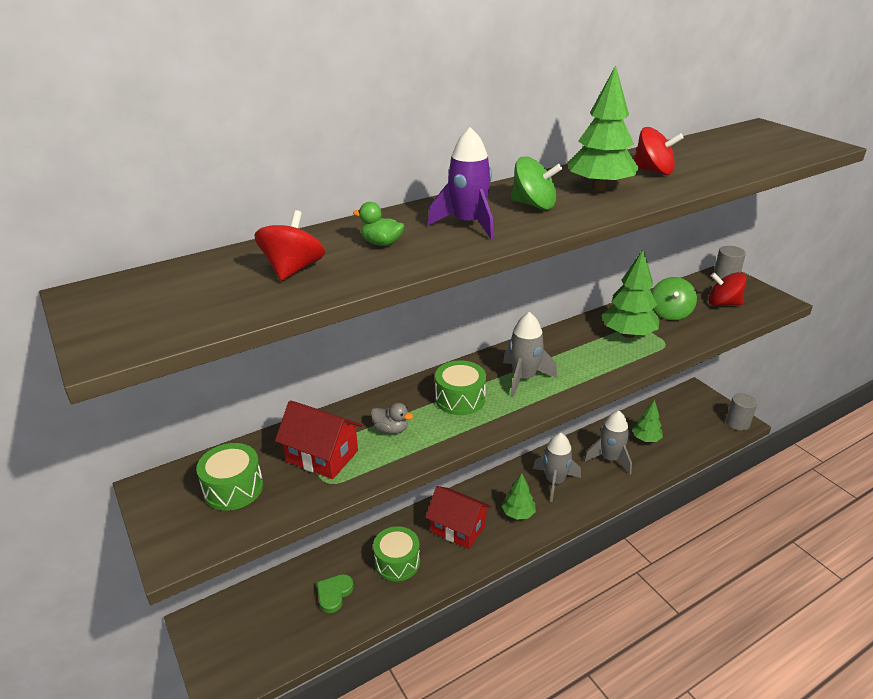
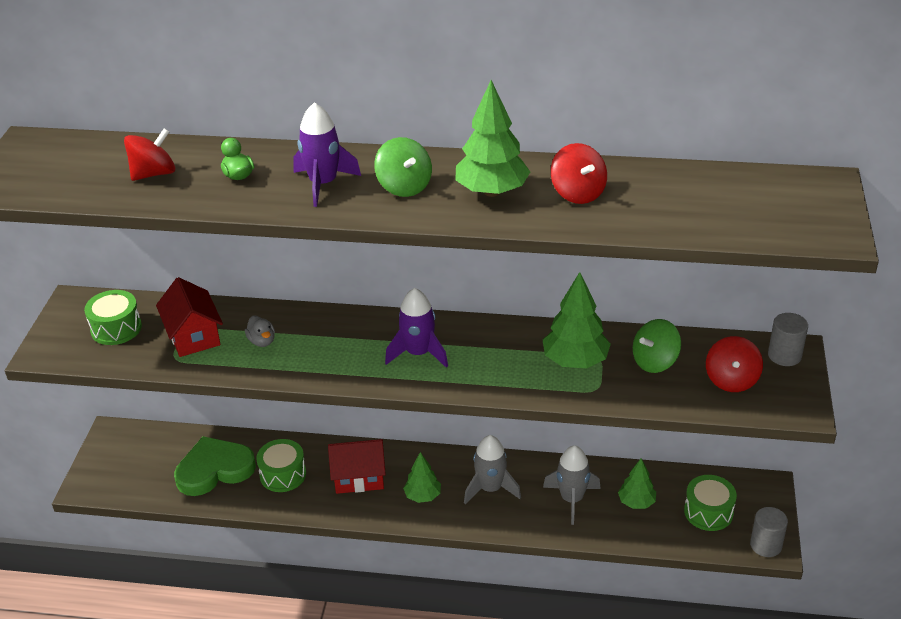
camera: 40 degrees right, 5 degrees up
(334, 594) = (214, 469): green heart -> green heart, size x1.95
(458, 528) = (359, 477): red house -> red house turned 75 degrees counterclockwise
(460, 399) = (343, 344): green drum -> green drum (708, 512)
(524, 378) = (418, 353): grey rocket -> purple rocket
(723, 303) = (731, 380): red spinning top -> red spinning top turned 135 degrees counterclockwise

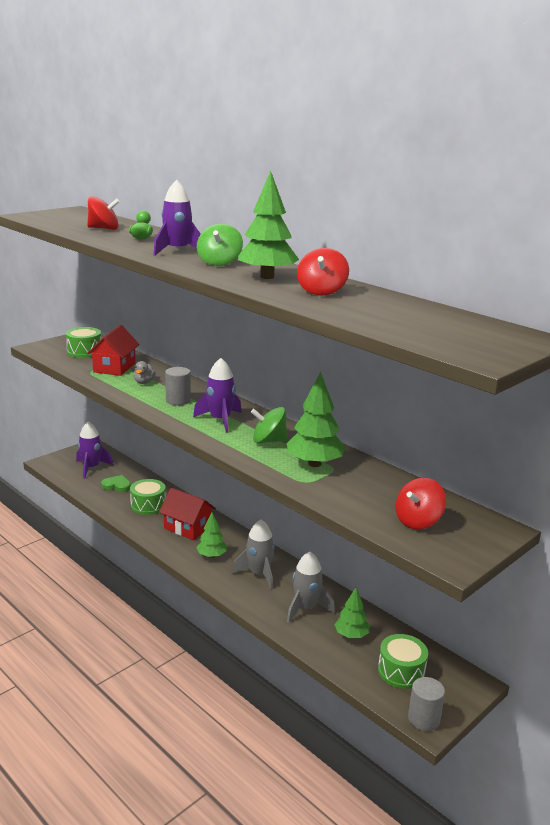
camera: 35 degrees right, 15 degrees down
(152, 463) = (91, 468): none -> purple rocket
(214, 469) = (117, 485): green heart -> green heart, size x0.51
(655, 362) = (372, 487): green spinning top -> green spinning top (269, 441)
(784, 355) = (486, 527): grey cylinder -> grey cylinder (178, 400)

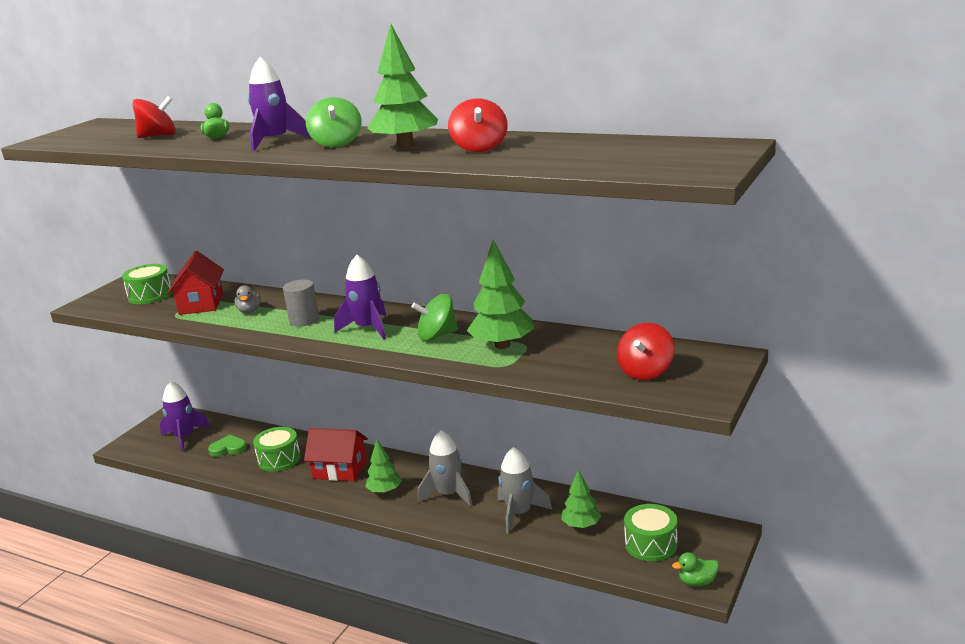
camera: 15 degrees left, 0 degrees up
(423, 719) = (697, 582): grey cylinder -> green duck

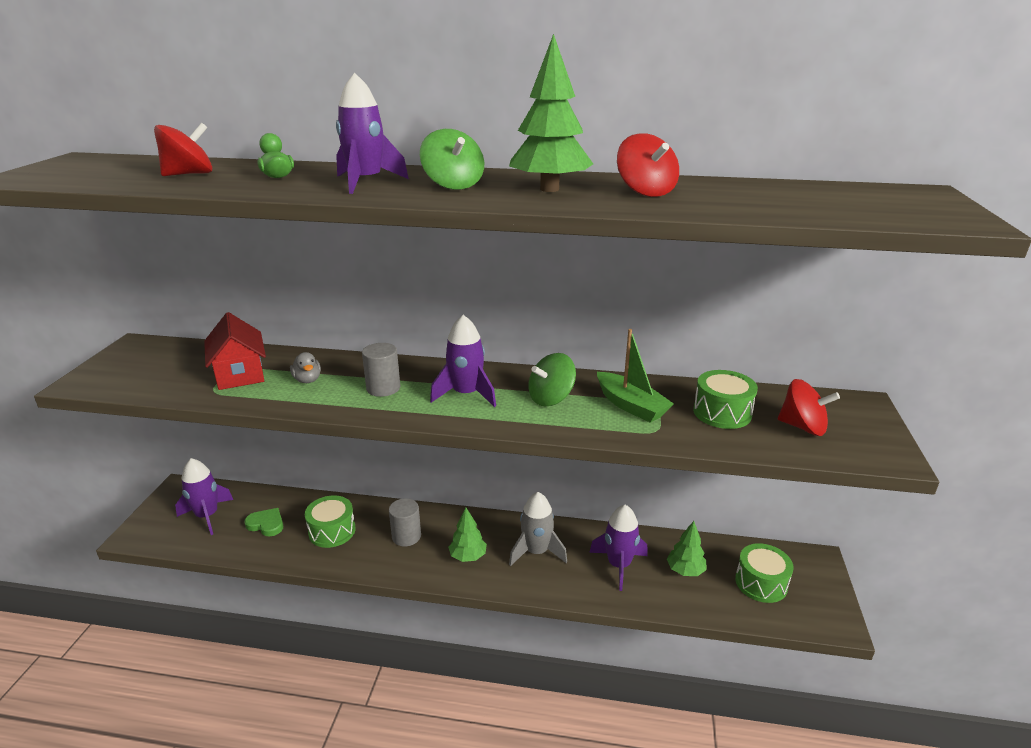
camera: 20 degrees left, 5 degrees up
(150, 295) = (165, 366): green drum -> green drum (722, 413)
(228, 448) = (266, 524): green heart -> green heart turned 45 degrees clockwise
(339, 470) = (406, 536): red house -> grey cylinder
(502, 345) = (631, 406): green tree -> green boat
(519, 513) = (619, 565): grey rocket -> purple rocket
(645, 371) = (802, 427): red spinning top -> red spinning top turned 75 degrees counterclockwise
(697, 582) = (828, 620): green duck -> none

